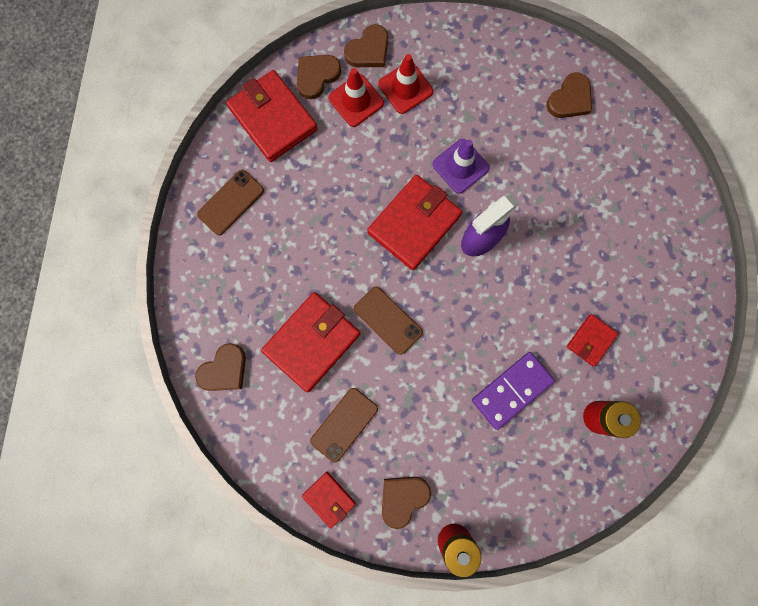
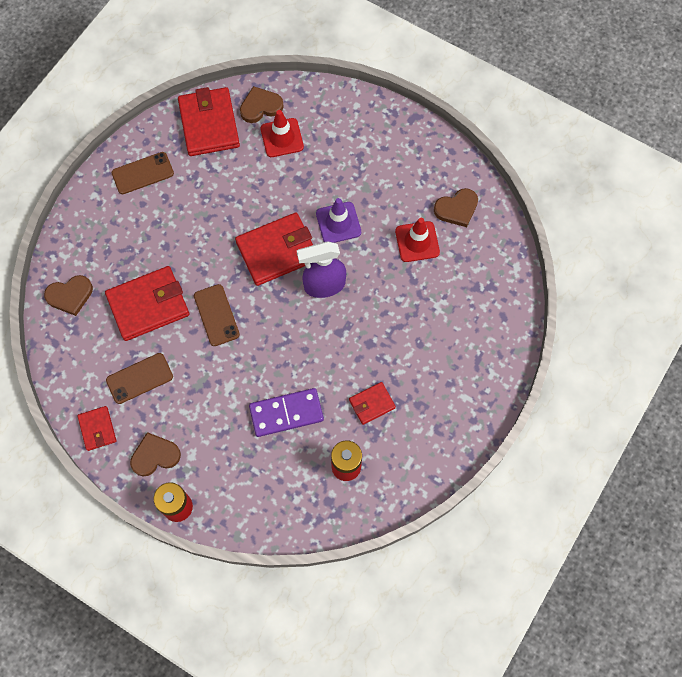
camera: 25 degrees right, 10 degrees down
(368, 50) = (312, 104): brown heart -> none
(405, 88) = (326, 144): red traffic cone -> red traffic cone (417, 241)

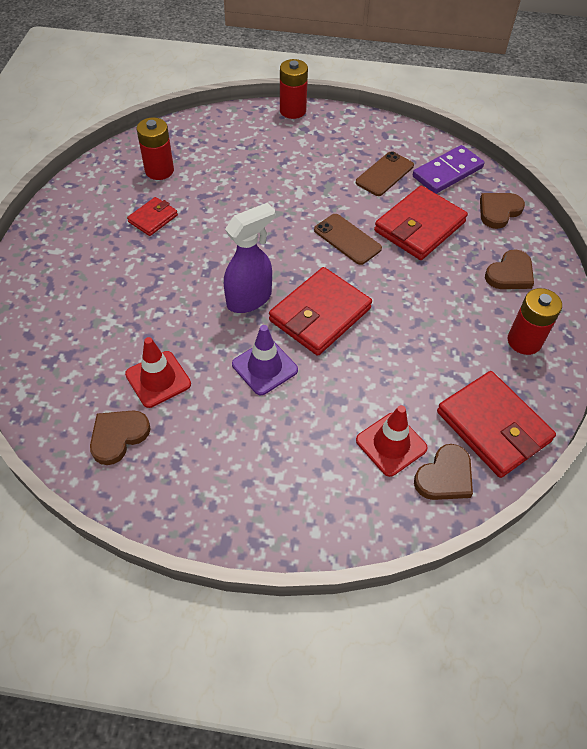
camera: 155 degrees right, 15 degrees down
(97, 429) = (394, 134): red wallet -> none
(142, 173) = (524, 341): brown phone -> red battery
(155, 455) = (333, 132): brown heart -> brown heart (510, 274)
(286, 413) = (234, 189): purple domino -> purple domino (447, 172)

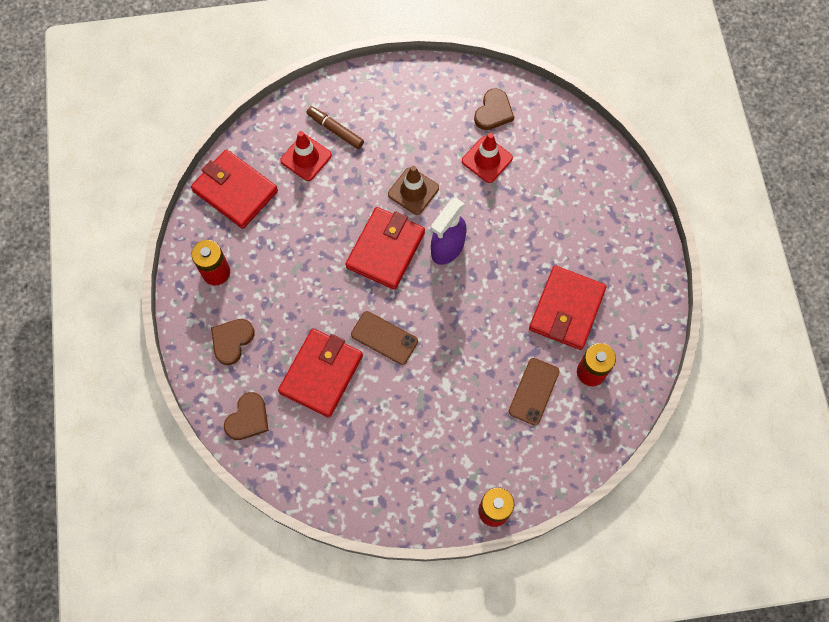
camera: 165 degrees right, 15 degrees up
(153, 218) = (566, 309): red wallet -> red wallet, size x1.90
(264, 367) = (413, 191): purple traffic cone -> brown traffic cone
(342, 471) = (335, 130): none -> brown marker
(384, 174) = (369, 437): brown phone -> brown phone (534, 391)
(445, 476) = (265, 145): brown heart -> none
(447, 172) = (305, 460): purple domino -> none

